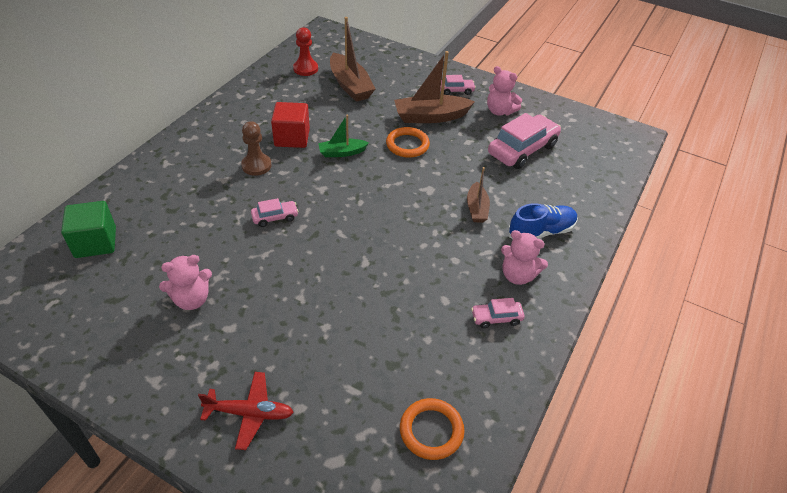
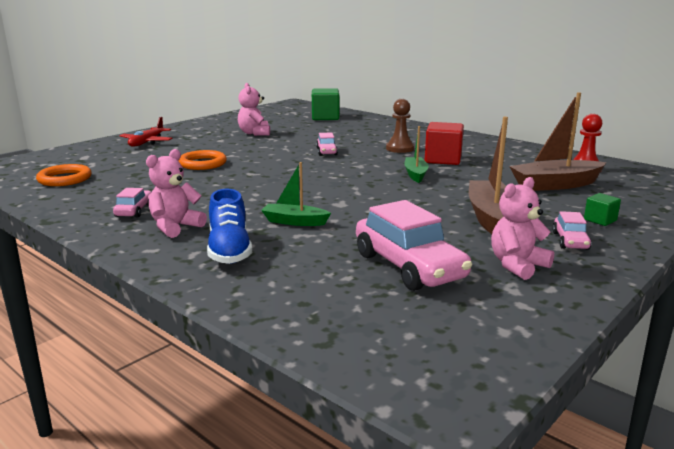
camera: 105 degrees right, 25 degrees down
(407, 145) = (427, 201): orange ring -> orange ring (202, 163)
(416, 76) = (600, 220): none -> green cube
(476, 208) = (294, 222): brown boat -> green boat

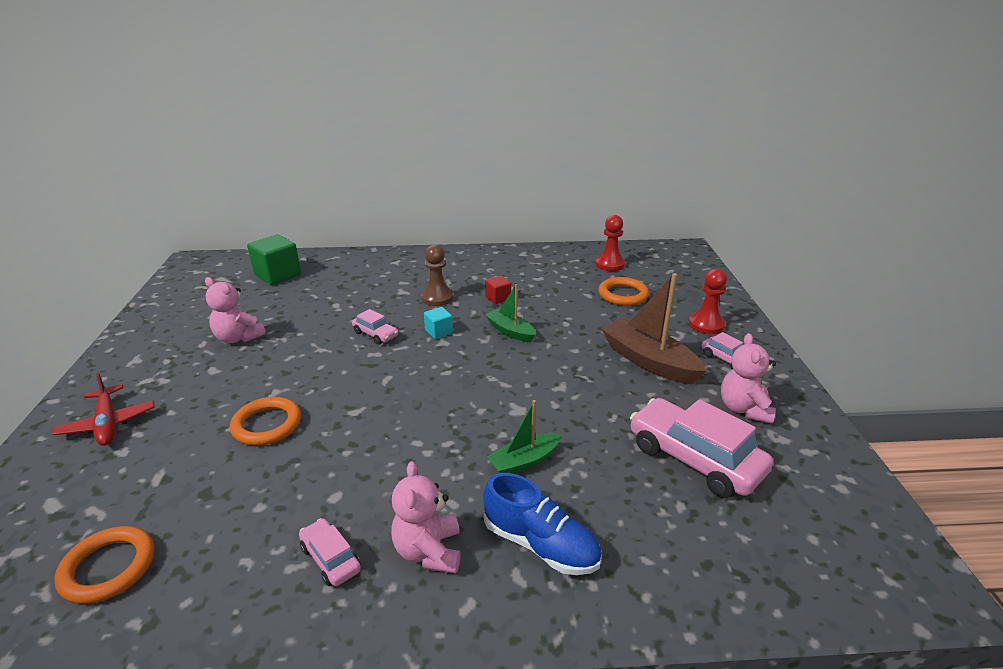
camera: 45 degrees left, 10 degrees up
(367, 161) = (439, 331): none -> turquoise cube
(409, 266) = (694, 459): pink car -> pink car turned 150 degrees counterclockwise
(443, 159) = (498, 298): red cube -> red cube, size x0.53
(555, 185) = (623, 295): brown boat -> orange ring
(600, 220) = (706, 325): green cube -> red pawn

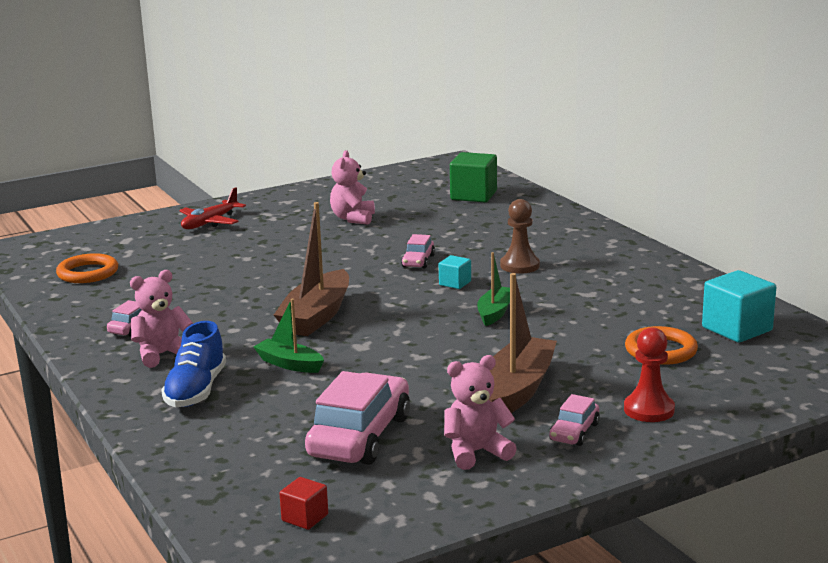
camera: 65 degrees right, 10 degrees down
(267, 425) = (252, 265): orange ring -> none
(433, 417) = (316, 316): none -> brown boat
(498, 298) = (558, 291): red cube -> red cube (305, 518)
(610, 264) = (737, 329): red pawn -> turquoise cube

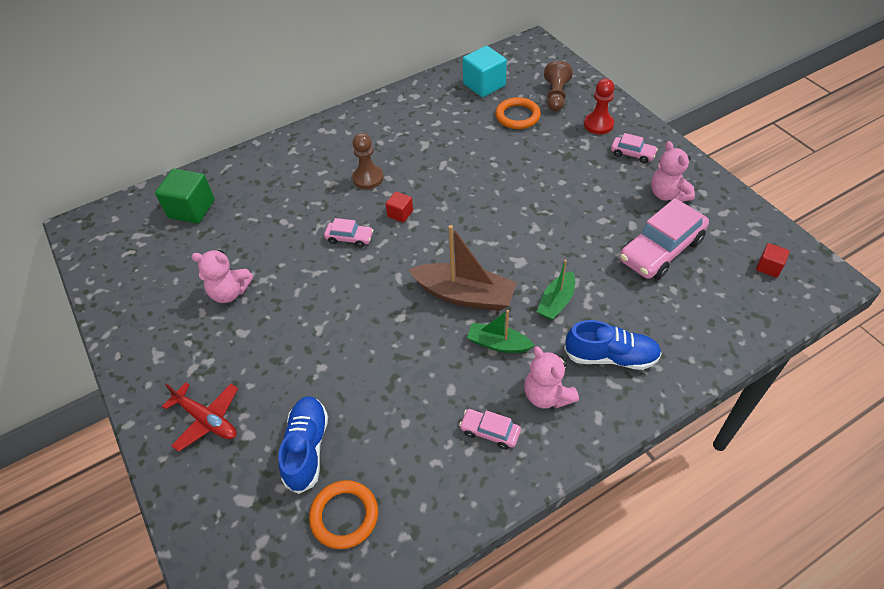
camera: 90 degrees left, 30 degrees up
(161, 257) = (307, 448): none -> blue shoe
(359, 436) = (661, 250): pink car -> pink car turned 60 degrees counterclockwise
(455, 283) = (400, 214): turquoise cube -> red cube
(495, 312) = (458, 190): green boat -> green boat (498, 344)
(517, 389) = (580, 178): brown boat -> none
(721, 380) = (556, 96): none -> brown pawn

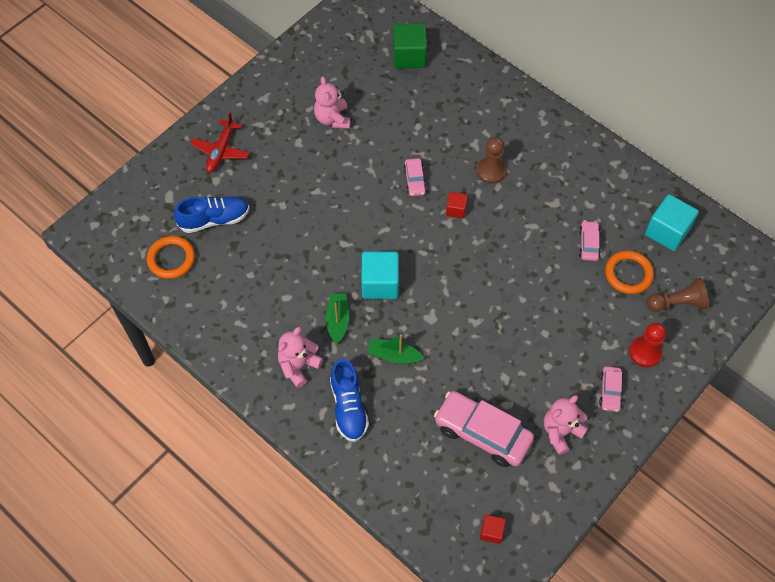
camera: 70 degrees right, 10 degrees up
(464, 295) = (380, 283): brown boat -> turquoise cube
(489, 432) = (256, 333): pink car -> pink car (588, 244)

